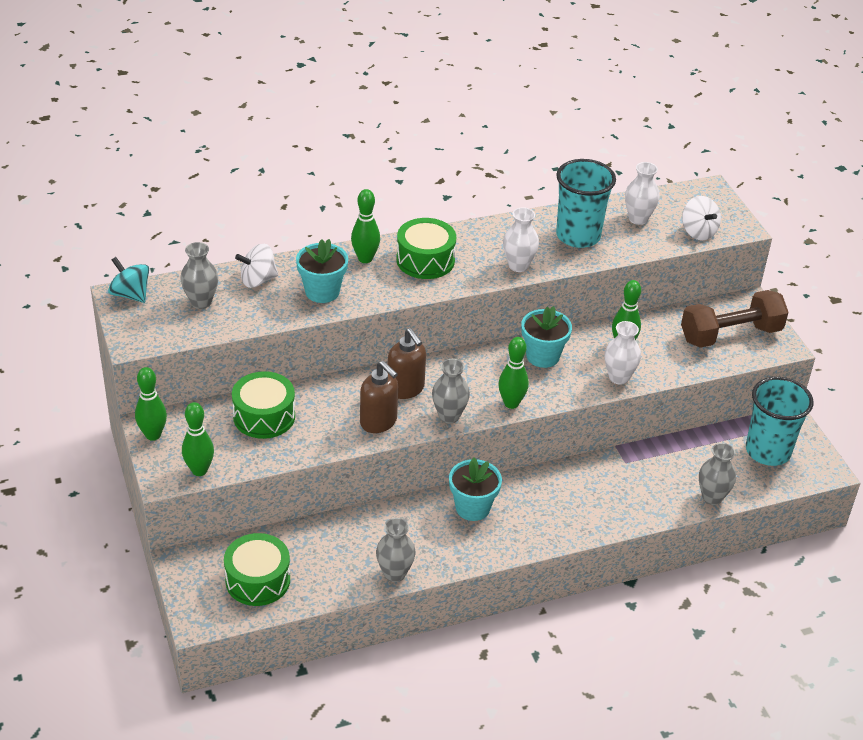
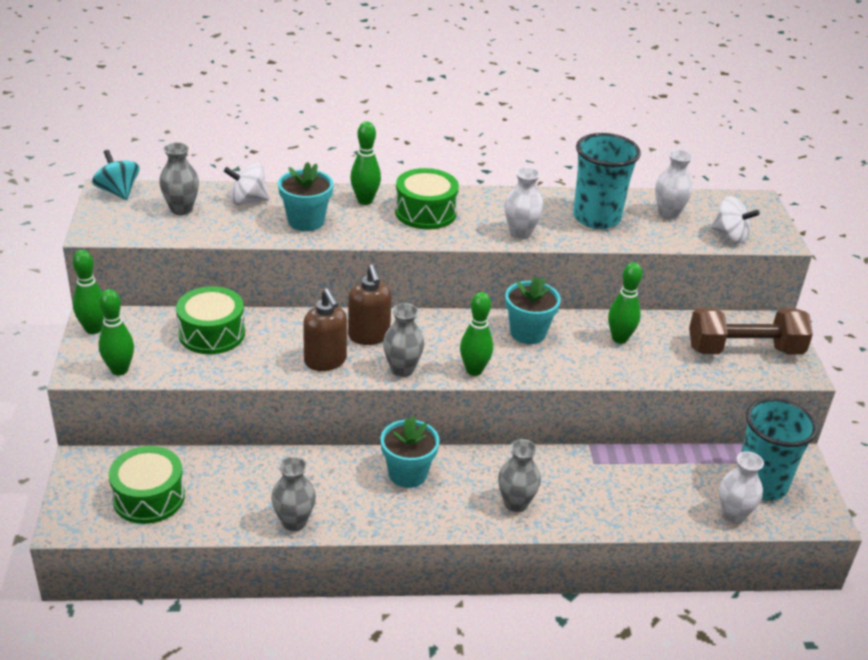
camera: 15 degrees right, 5 degrees down
(618, 377) = (602, 368): white vase -> white vase (733, 515)
(698, 232) = (730, 236): white spinning top -> white spinning top turned 45 degrees counterclockwise
(712, 497) = (679, 518): grey vase -> grey vase (515, 503)

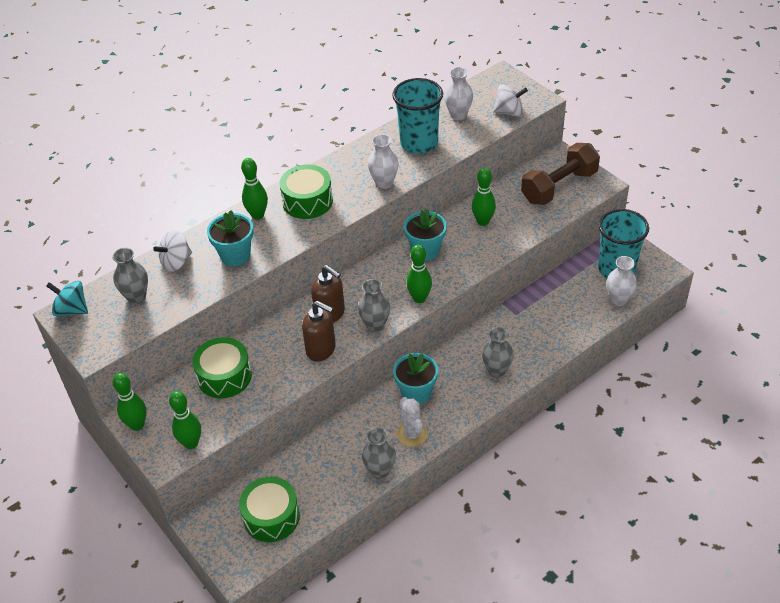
camera: 30 degrees left, 10 degrees up
(362, 509) = (412, 434): none -> white cactus

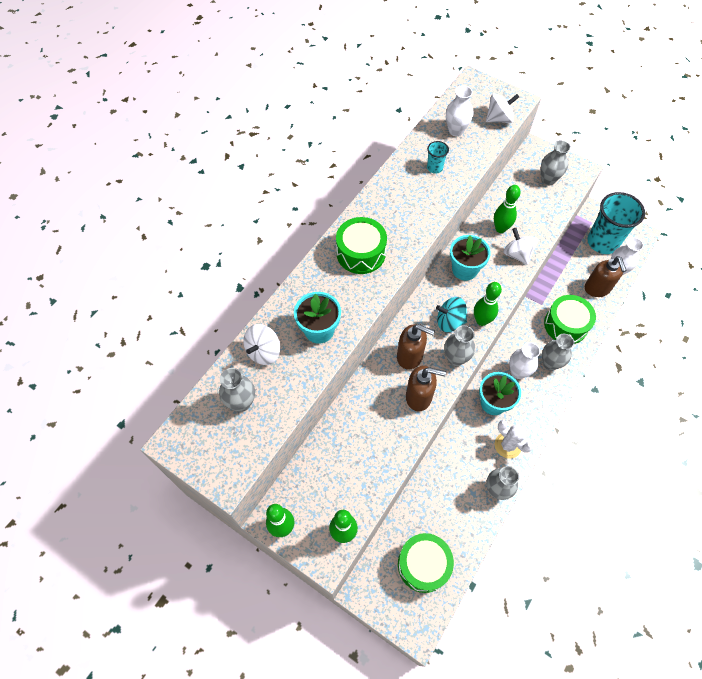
camera: 20 degrees left, 15 degrees up
(72, 310) = (180, 435): turquoise spinning top -> turquoise spinning top (449, 321)
(224, 376) = (342, 449): green drum -> green drum (565, 325)
(257, 215) = (320, 279): green bowling pin -> none
(384, 183) = (423, 217): white vase -> white vase (518, 372)
(419, 143) = (434, 168): turquoise cup -> turquoise cup, size x0.45
(488, 247) = (517, 254): none -> white spinning top
(559, 187) = (548, 180): brown dumbbell -> grey vase
(587, 312) = (597, 289): none -> brown soap dispenser

